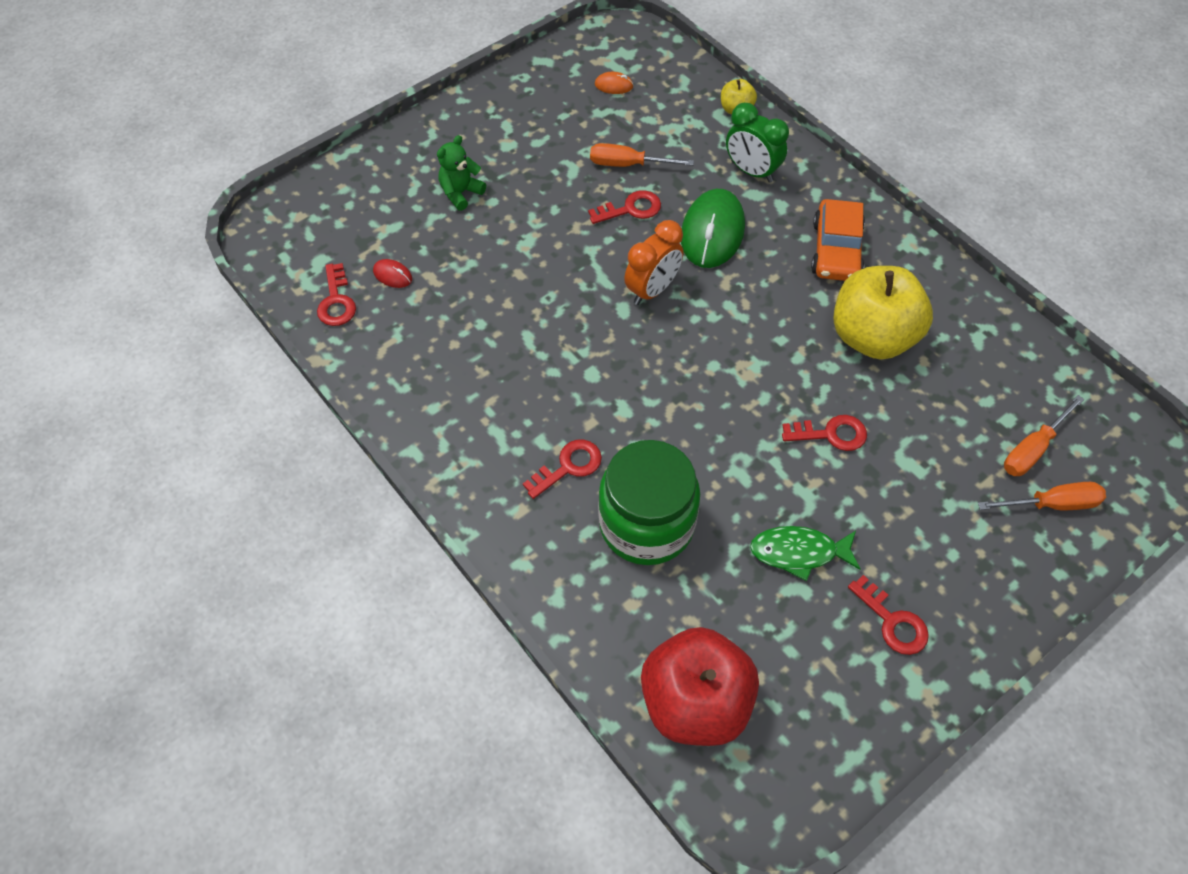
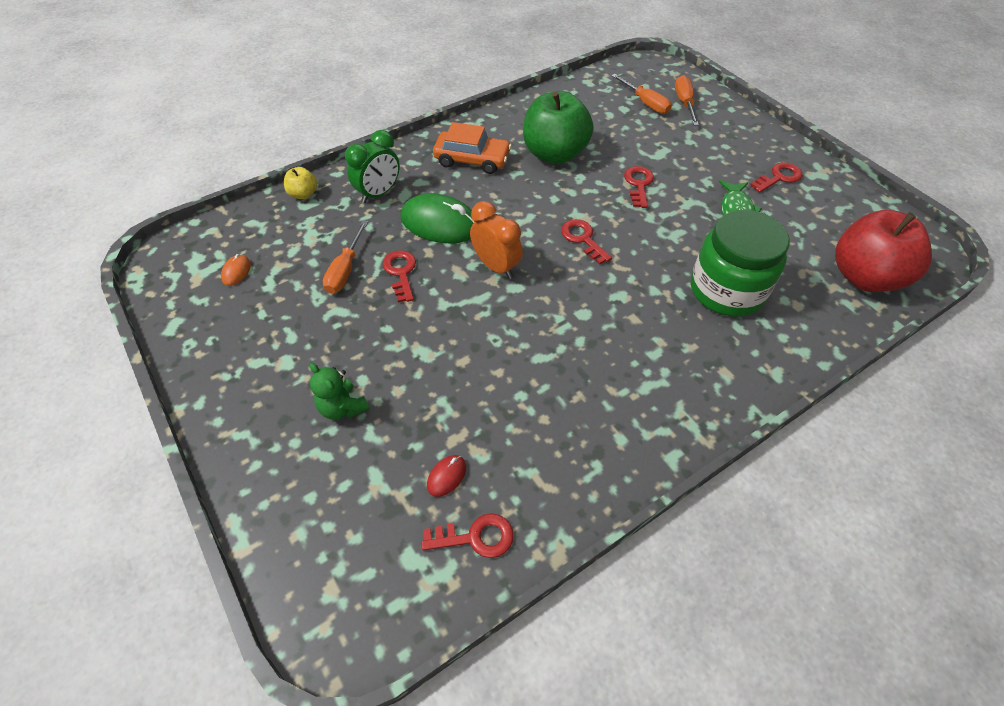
camera: 85 degrees left, 5 degrees down
(568, 466) = (679, 336): red key -> red key (583, 239)
(872, 336) = (554, 154): yellow apple -> green apple

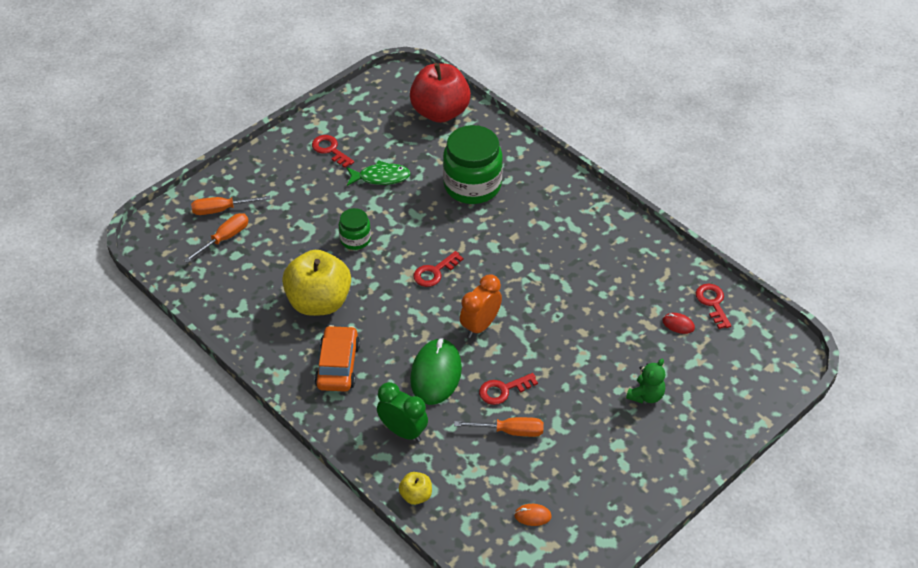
camera: 100 degrees left, 5 degrees down
(554, 154) = (319, 302): green apple -> yellow apple
(638, 184) = (355, 239): red key -> green jar

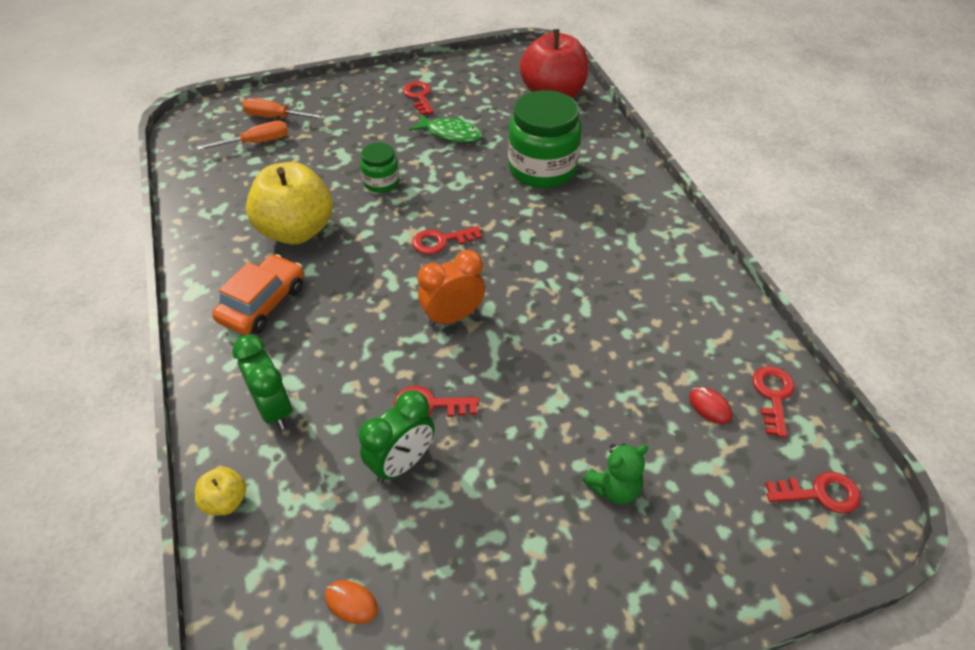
camera: 25 degrees right, 0 degrees up
(436, 374) = (362, 354): green mouse -> none
(510, 431) = (401, 463): orange screwdriver -> green clock
(763, 353) = (820, 493): none -> red key

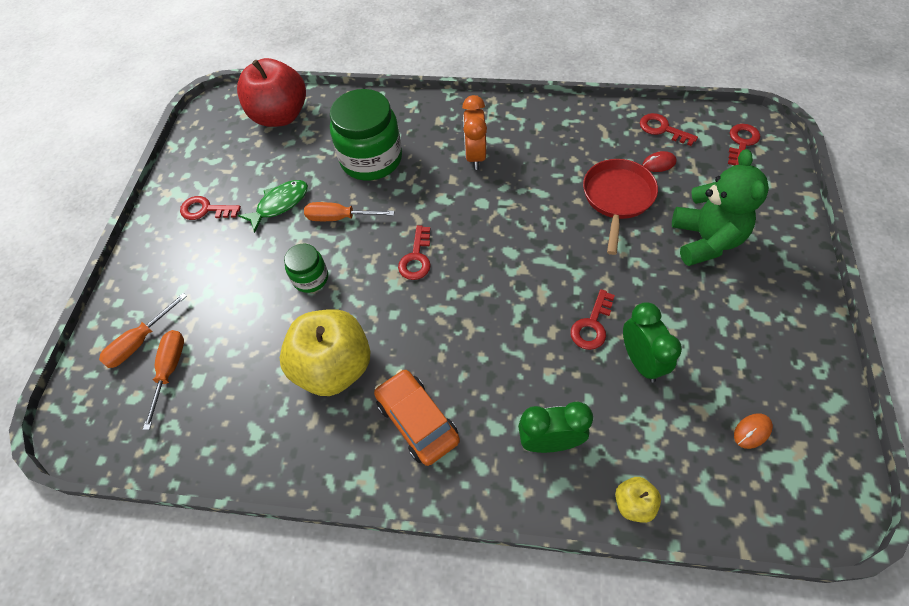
camera: 60 degrees left, 10 degrees up
(453, 317) = (508, 279): orange clock -> orange clock (475, 156)
(458, 175) = (339, 218): none -> orange screwdriver
(614, 488) = (705, 240): green teddy bear -> green teddy bear, size x1.80
(623, 379) = (617, 198): none -> red pan

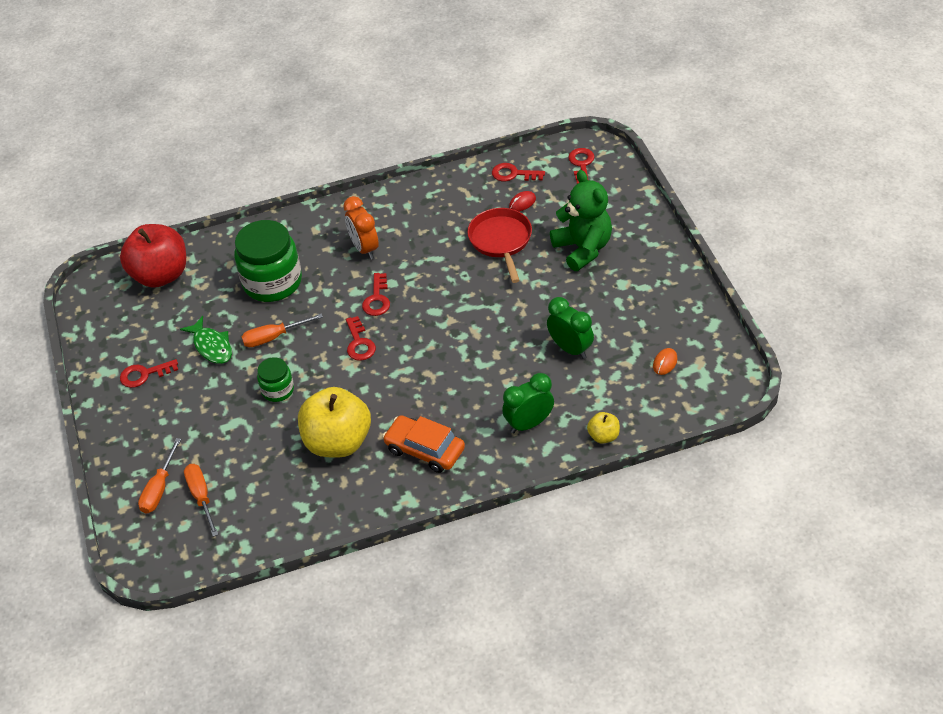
camera: 25 degrees left, 10 degrees down
(279, 204) = (211, 346): green fish -> green fish turned 120 degrees clockwise
(592, 325) = (524, 339): red key -> red key (377, 299)

